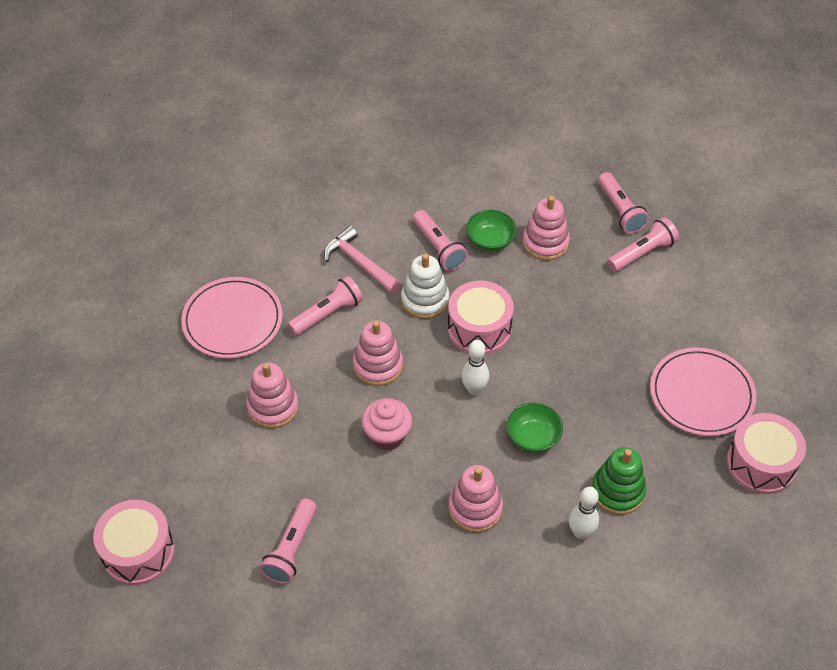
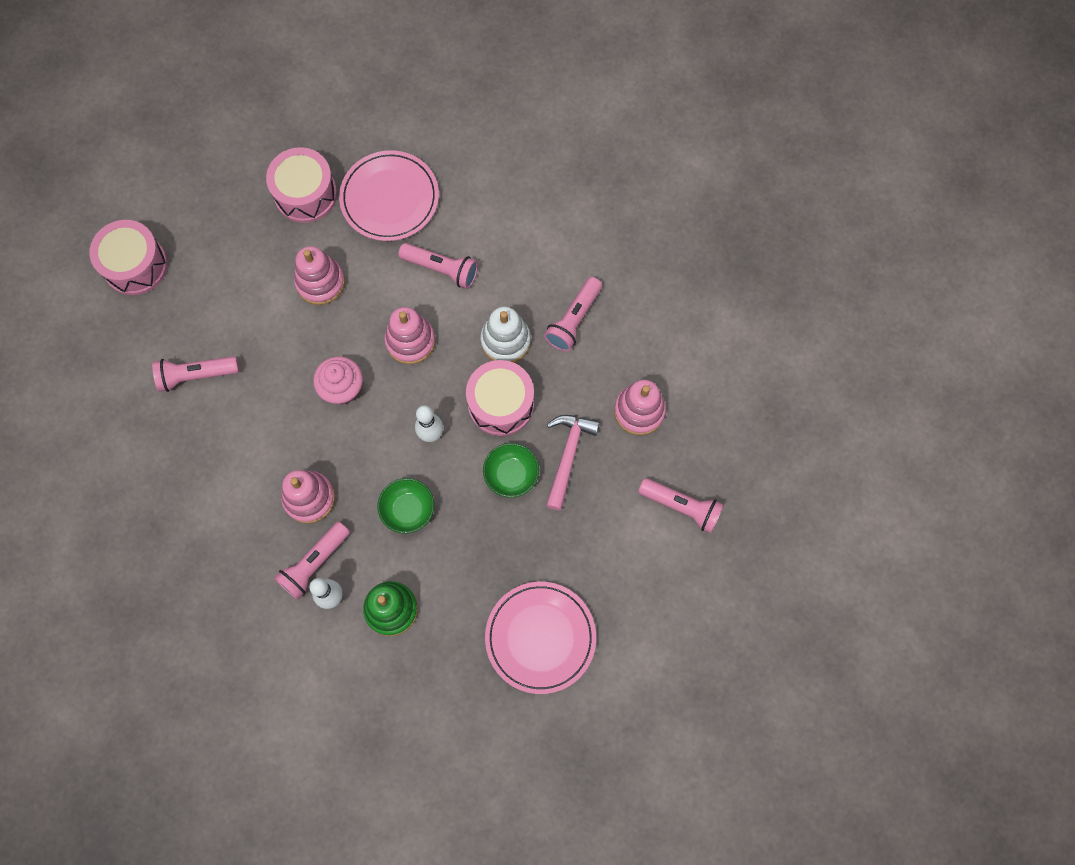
camera: 60 degrees right, 20 degrees up
(359, 263) = (514, 262): pink hammer -> pink hammer (568, 455)
(490, 241) = (610, 360): green bowl -> green bowl (511, 475)
(620, 211) = (724, 461): pink flashlight -> pink flashlight (314, 563)
(761, 463) = (491, 725): pink drum -> pink drum (305, 194)

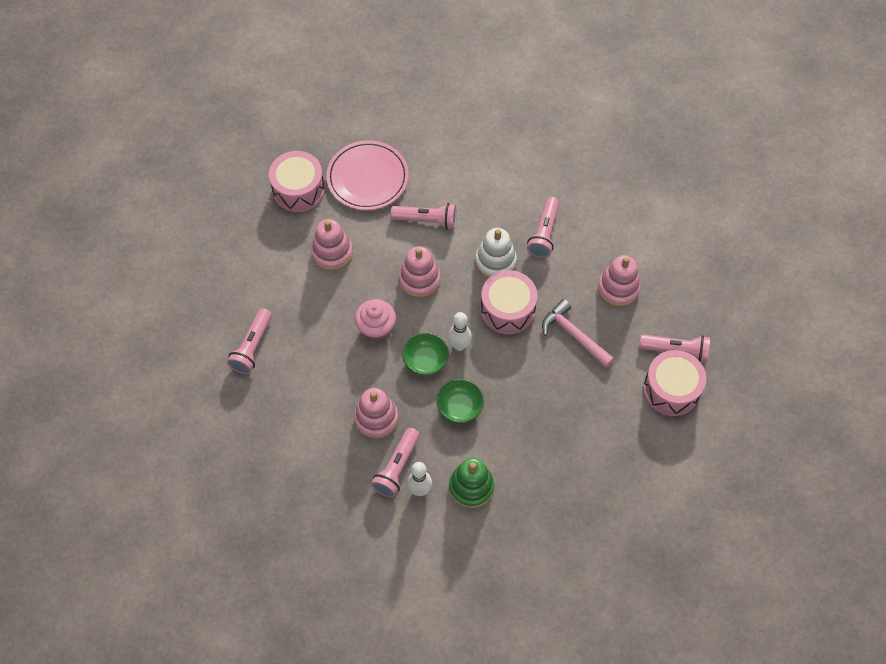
camera: 15 degrees left, 10 degrees down
(135, 265) = (175, 275): pink drum -> pink drum (671, 389)
(196, 375) = (252, 347): pink flashlight -> pink flashlight turned 45 degrees counterclockwise
(511, 475) = (534, 360): green bowl -> green bowl (425, 360)
(540, 637) = (598, 477): pink plate -> none
(568, 455) = (574, 335): pink hammer -> pink hammer turned 45 degrees counterclockwise

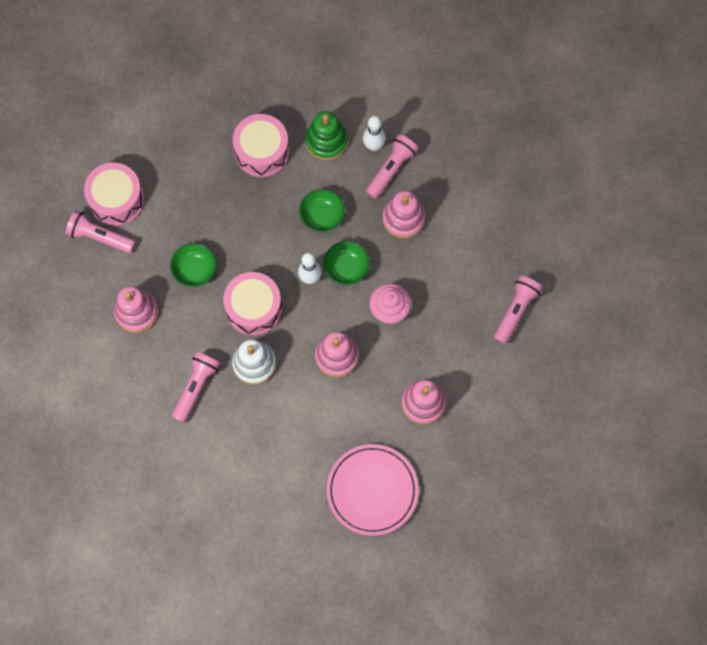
camera: 170 degrees left, 10 degrees up
(298, 190) = (450, 488): pink drum -> pink drum (262, 152)
(427, 220) = (316, 425): pink flashlight -> none
(574, 335) = (195, 270): pink hammer -> green bowl

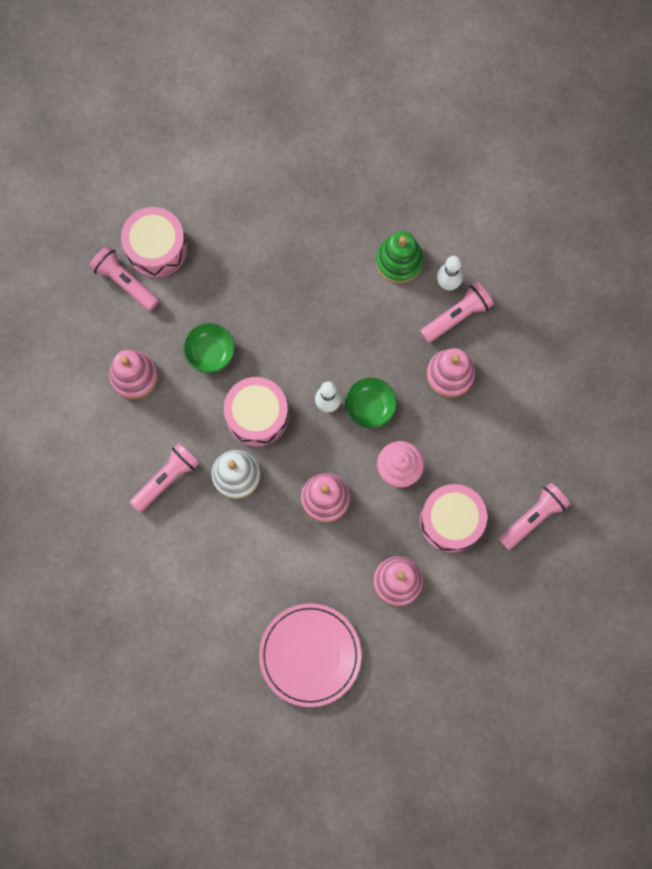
camera: 20 degrees right, 5 degrees up
(262, 152) = (326, 249): pink drum -> pink drum (451, 521)
(322, 216) = (365, 341): green bowl -> none

